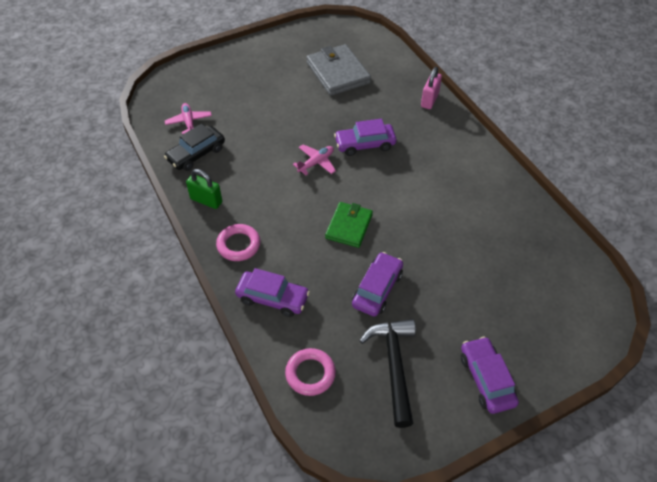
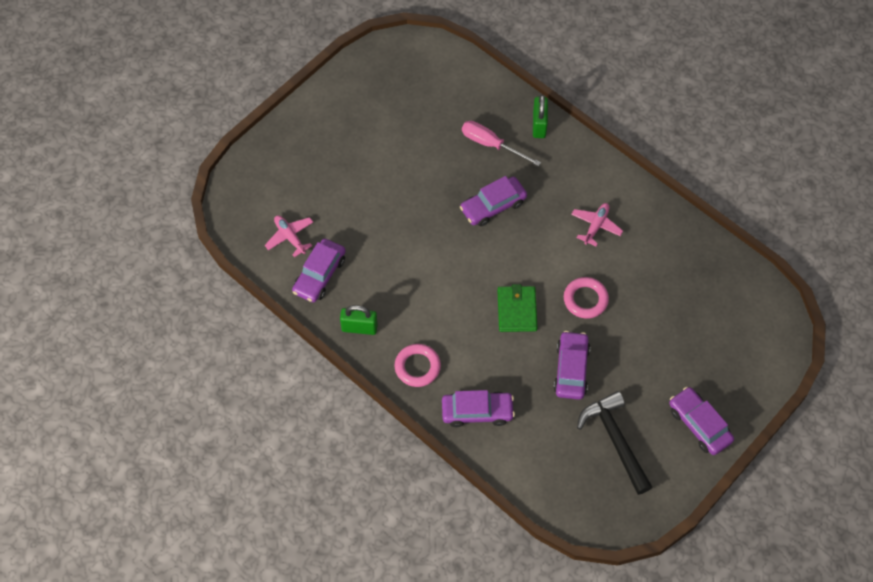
camera: 20 degrees left, 10 degrees up
(196, 154) = (319, 275): black car -> purple car
(310, 374) = (544, 473): pink ring -> pink ring (585, 299)
(316, 163) = (452, 245): pink plane -> pink plane (596, 226)
(338, 73) = (424, 117): grey wallet -> none
(383, 103) = (491, 144): none -> pink screwdriver
(429, 100) = (539, 125): pink padlock -> green padlock

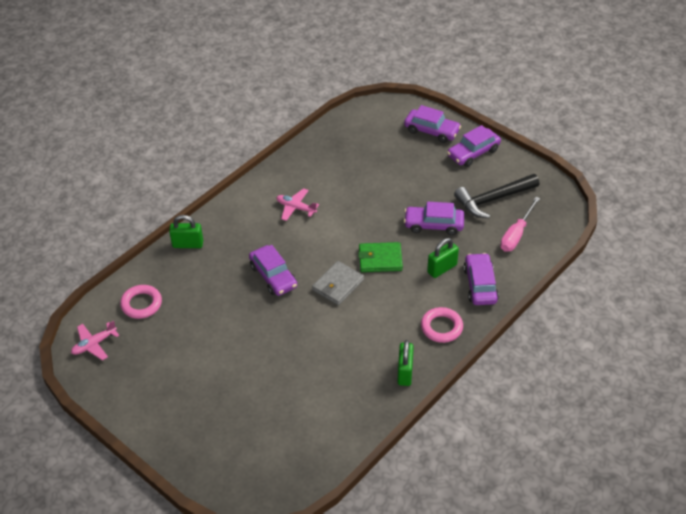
camera: 90 degrees left, 15 degrees down
(290, 237) = (305, 436): pink plane -> pink plane (94, 344)
(319, 275) = (349, 408): purple car -> purple car (431, 131)
(479, 267) = (338, 285): none -> grey wallet
(491, 144) = (206, 278): pink screwdriver -> pink screwdriver (516, 234)
(502, 373) = (442, 268): none -> green padlock
(585, 299) = (367, 215): pink ring -> pink ring (141, 304)

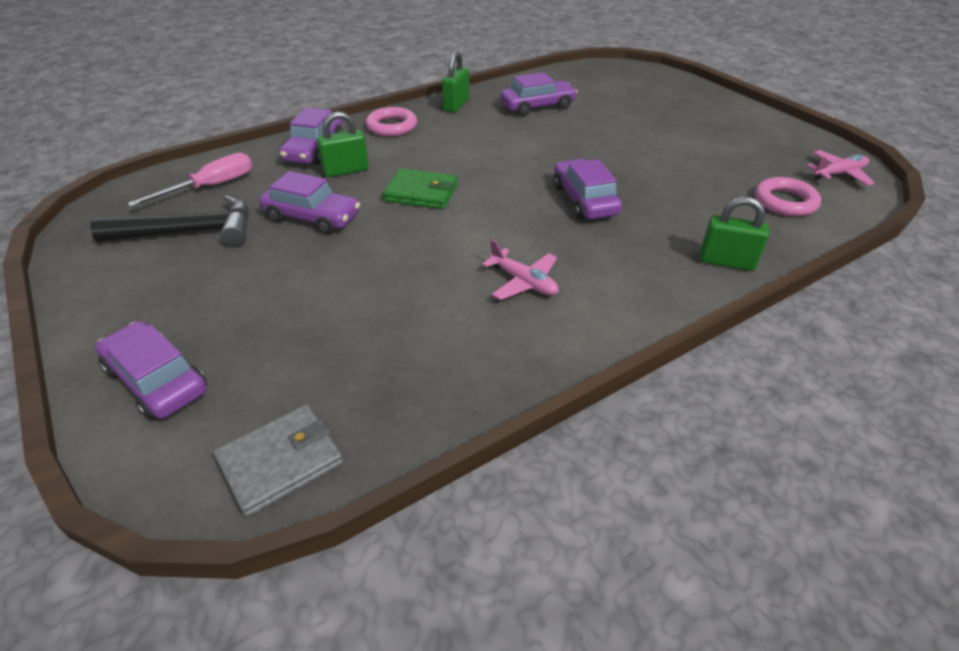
camera: 165 degrees left, 5 degrees down
(338, 285) = (495, 177): grey wallet -> grey wallet (281, 462)
(473, 153) = (131, 313): purple car -> purple car (537, 106)

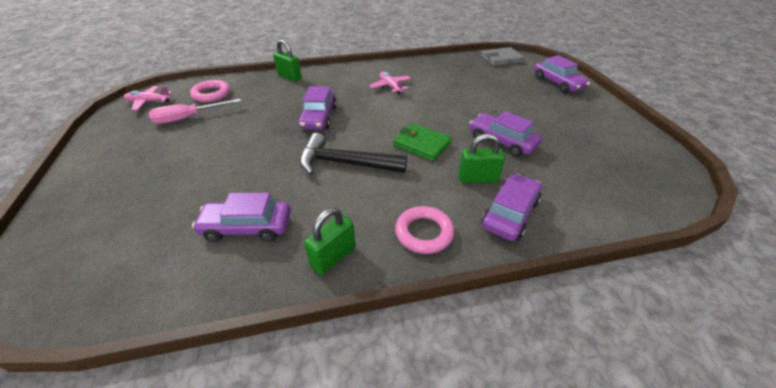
camera: 160 degrees left, 0 degrees up
(189, 232) = (587, 147): black hammer -> black hammer (345, 163)
(210, 187) = (595, 186): pink screwdriver -> pink screwdriver (188, 118)

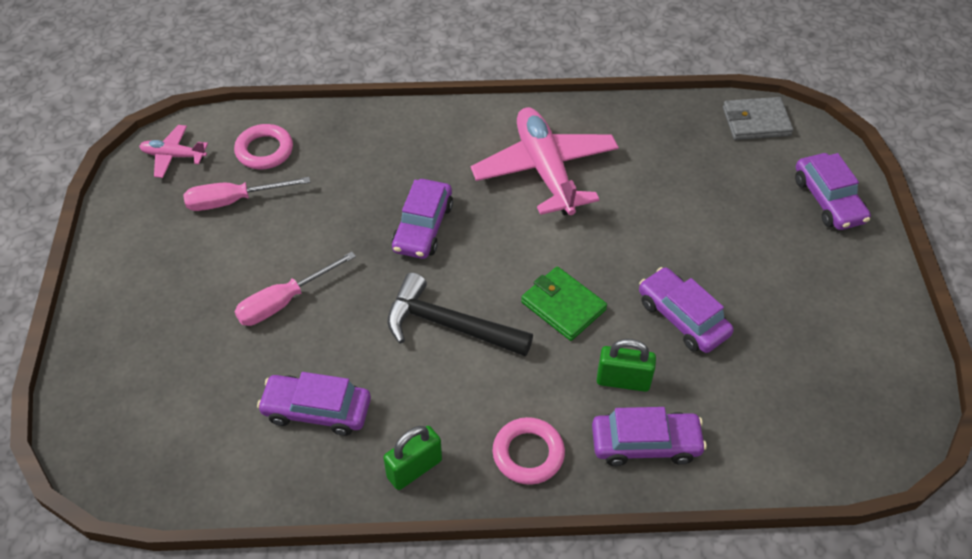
camera: 10 degrees right, 10 degrees up
(222, 164) = (284, 301): none -> pink screwdriver
(289, 77) = (386, 124): green padlock -> none
(390, 86) = (545, 170): pink plane -> pink plane, size x2.06
(510, 214) = (645, 444): purple car -> purple car turned 45 degrees clockwise

